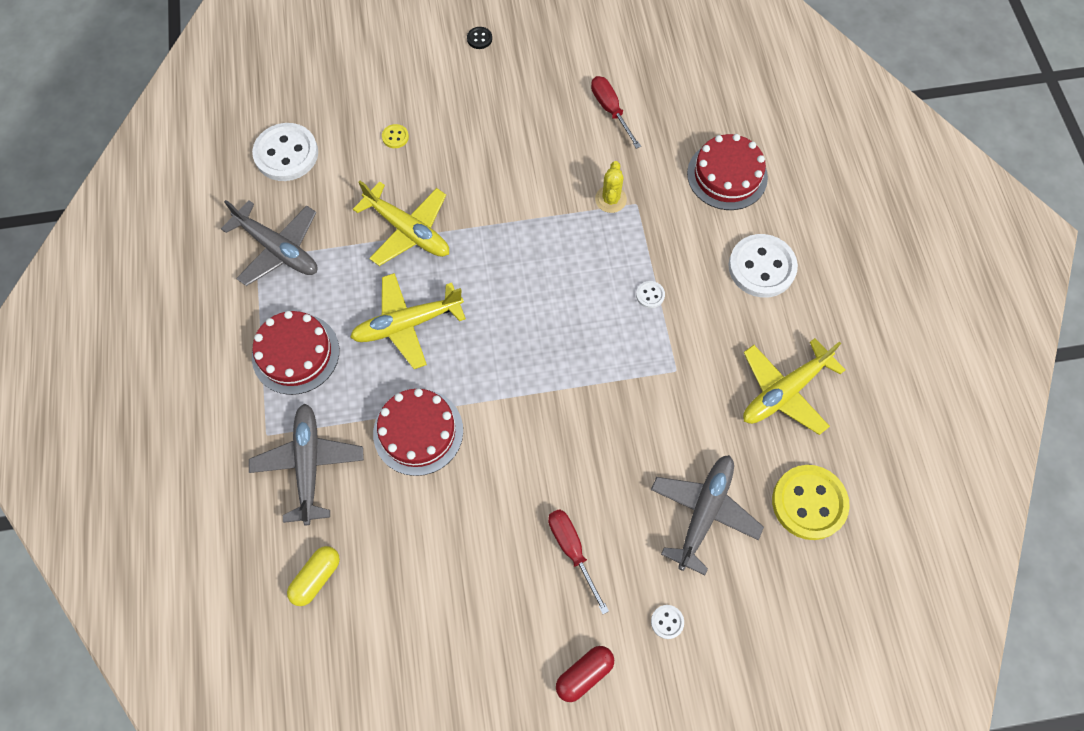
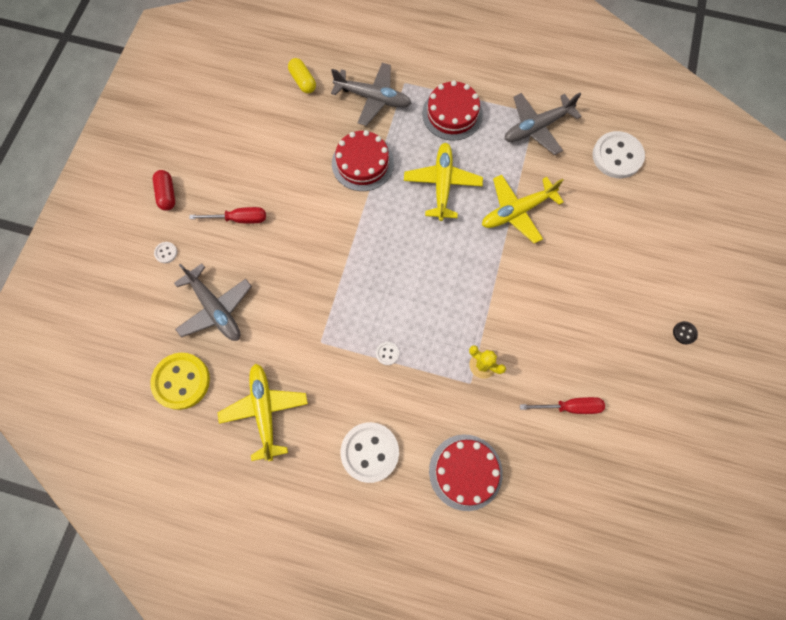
camera: 115 degrees right, 5 degrees up
(395, 137) = (605, 232): yellow button -> none

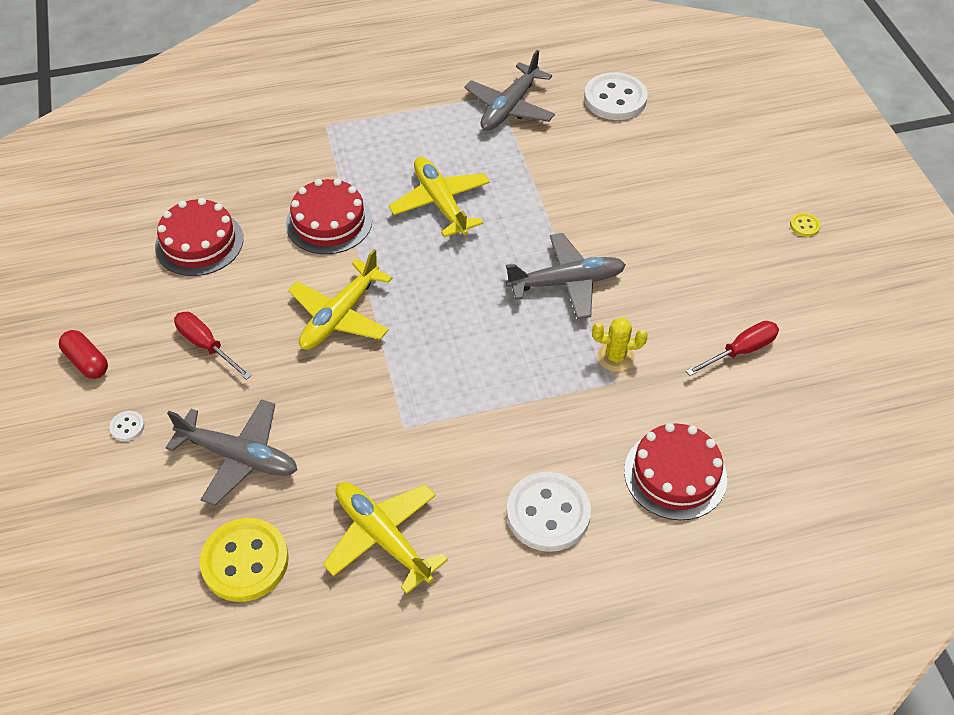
camera: 30 degrees left, 20 degrees down
(239, 219) = (206, 345): red screwdriver -> red screwdriver turned 105 degrees counterclockwise
(303, 81) = (196, 171): yellow capsule -> none
(373, 98) = (297, 154): grey plane -> grey plane (566, 283)
(387, 353) = (495, 399): white button -> none
(452, 114) = (404, 132): red cake -> red cake (199, 242)
(517, 211) = (545, 193): yellow plane -> yellow plane (340, 315)
(684, 333) = (804, 226): black button -> yellow button

